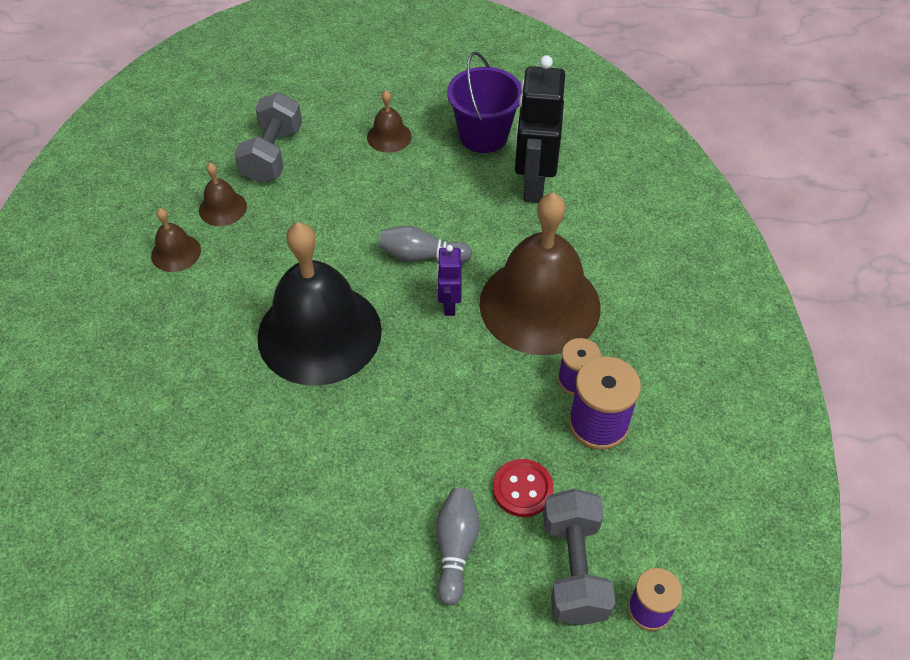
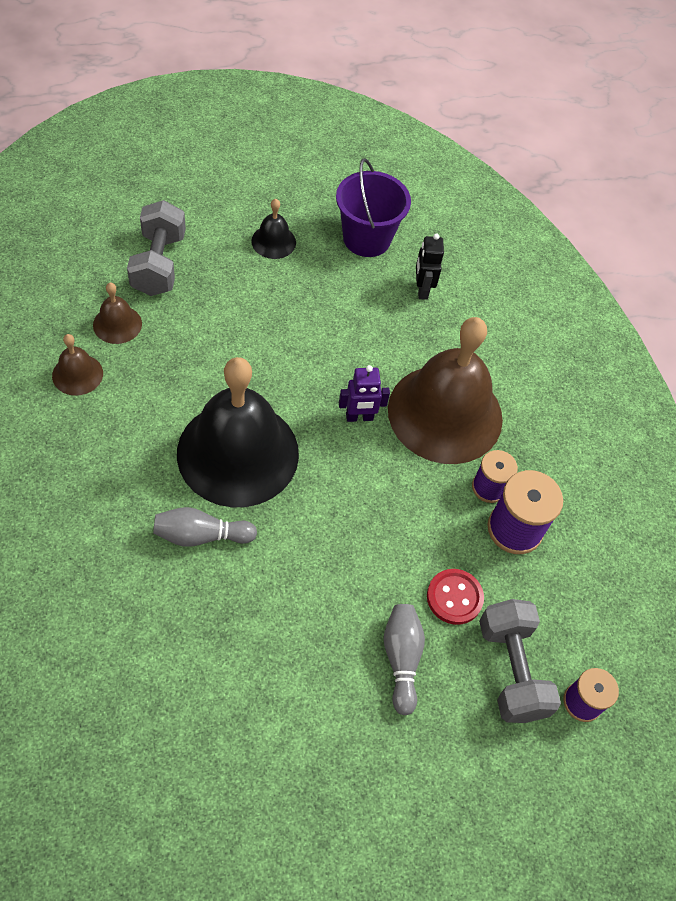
camera: 15 degrees left, 5 degrees up
(389, 136) = (273, 241): brown bell -> black bell
(421, 256) = (325, 368): grey bowling pin -> grey bowling pin (201, 535)
(449, 305) = (359, 417): purple robot -> purple robot turned 90 degrees counterclockwise
(533, 185) = (422, 290): black robot -> black robot, size x0.52

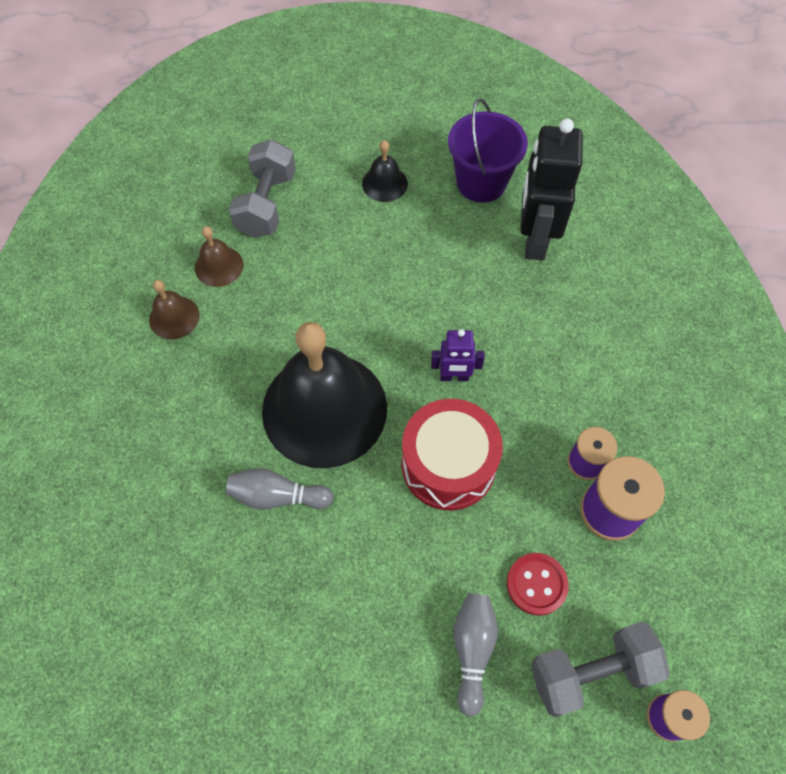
camera: 15 degrees right, 5 degrees up
(362, 497) = (448, 464): none -> red drum
(422, 290) = (534, 240): black robot -> black robot, size x1.93
(445, 413) = (546, 377): brown bell -> none
(511, 669) = (591, 672): grey dumbbell -> grey dumbbell turned 75 degrees clockwise

